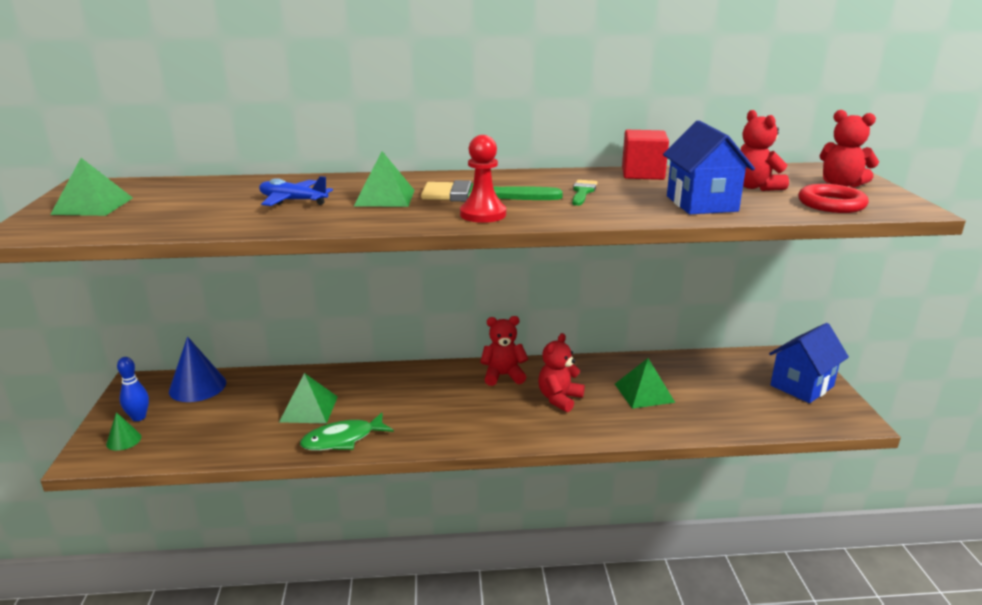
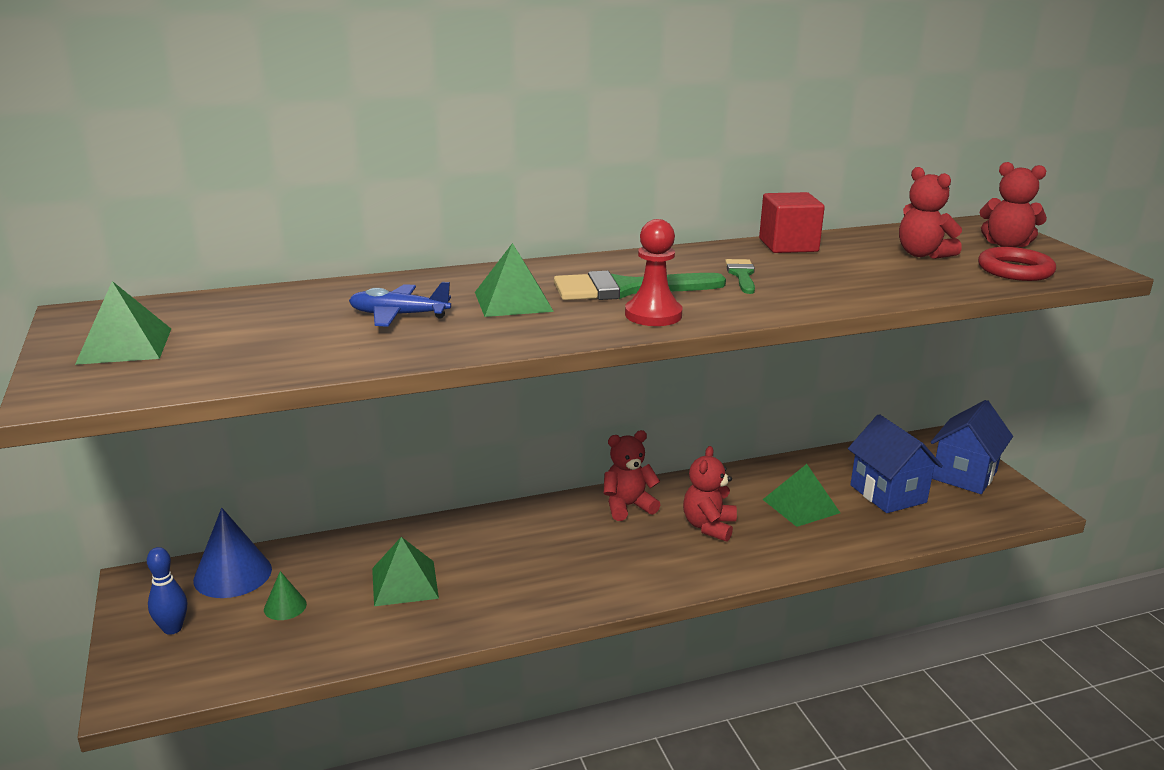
camera: 15 degrees left, 0 degrees up
(123, 440) = (170, 663): green cone -> green cone (285, 606)
(342, 439) = (471, 616): green fish -> none
(701, 204) = (883, 280): blue house -> blue house (888, 494)

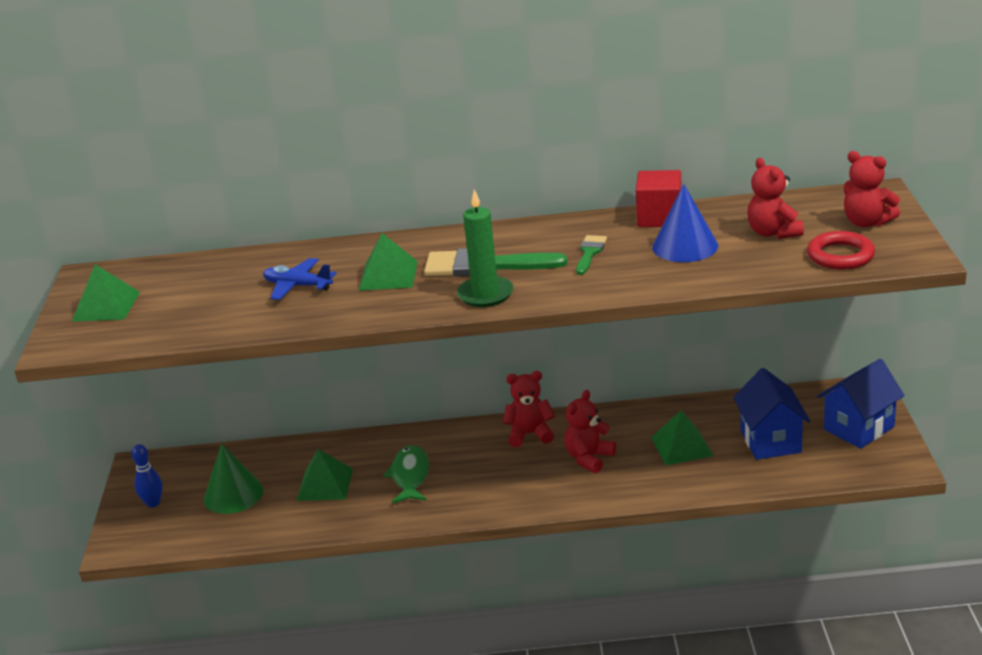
camera: 20 degrees right, 5 degrees up
(232, 574) = (204, 465): blue cone -> blue cone (685, 246)
(285, 606) = (233, 494): green cone -> green cone, size x1.89
(509, 563) = (410, 476): none -> green fish
(653, 315) = (485, 294): red pawn -> green candle

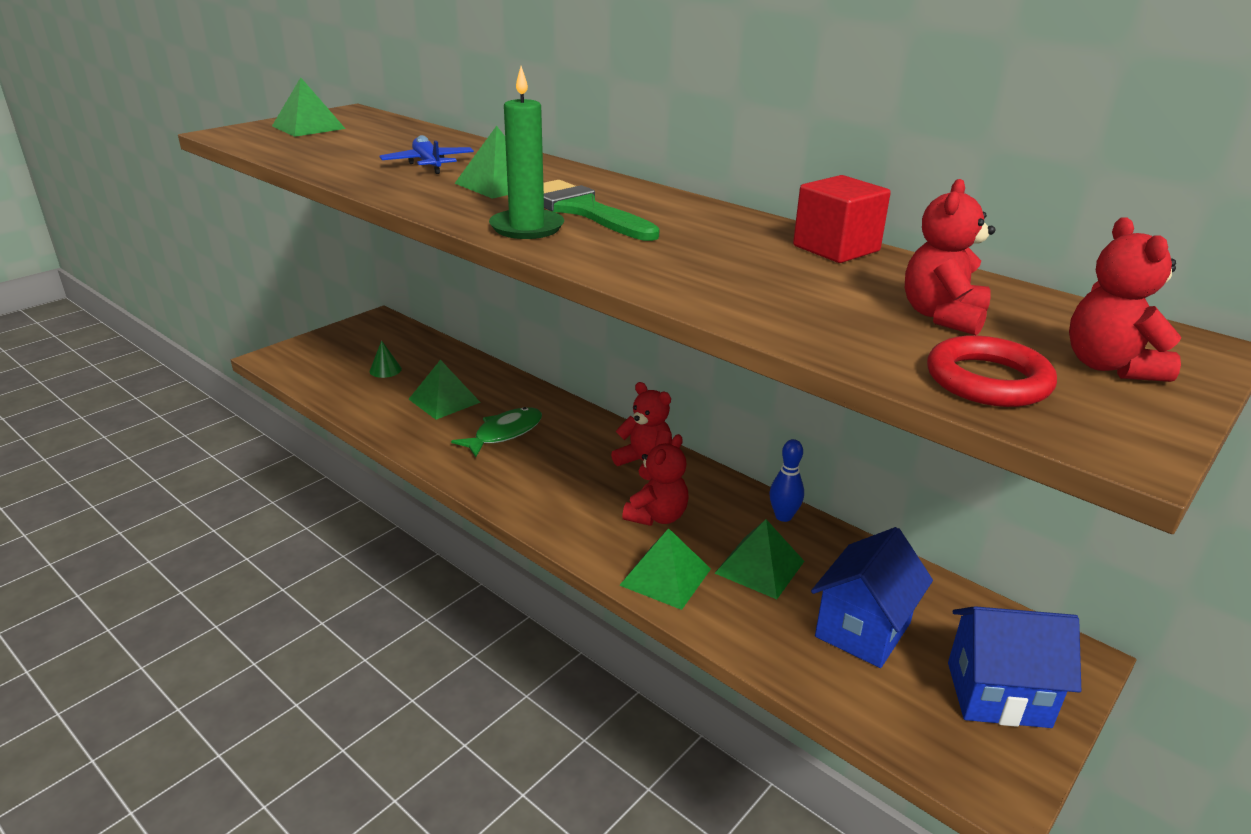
camera: 40 degrees right, 0 degrees up
(153, 503) = (339, 345): blue bowling pin -> blue bowling pin (783, 516)
(233, 494) = (385, 370): green cone -> green cone, size x0.53
(589, 458) = (657, 516): red teddy bear -> red teddy bear turned 135 degrees clockwise
(590, 253) = (694, 242): green brush -> none
(646, 484) = (665, 577): none -> green pyramid
(685, 246) = (804, 280): blue cone -> none

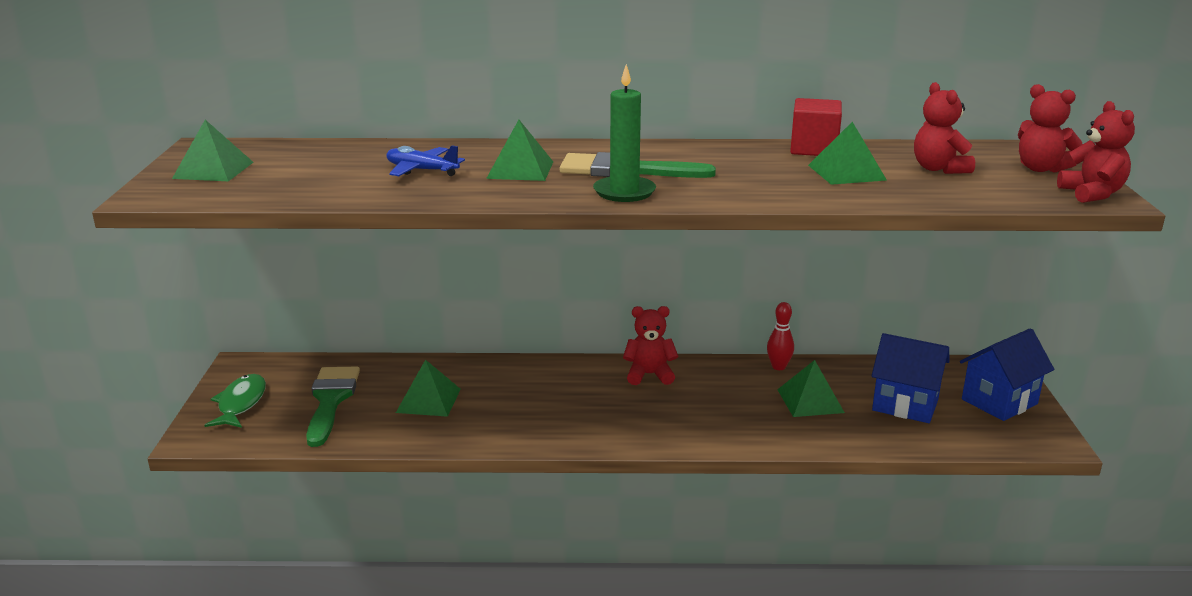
camera: 40 degrees left, 5 degrees down
(385, 370) = (331, 400): green cone -> green brush
(504, 433) = (519, 401): green fish -> green fish (241, 403)
(657, 516) = (711, 403): red teddy bear -> red teddy bear (1092, 194)
(665, 577) = (771, 433): green pyramid -> green pyramid (846, 172)
(783, 516) = (778, 367): blue bowling pin -> red bowling pin
(863, 630) = (905, 405): blue house -> blue house turned 60 degrees counterclockwise
(987, 380) = (1018, 192): red ring -> none

